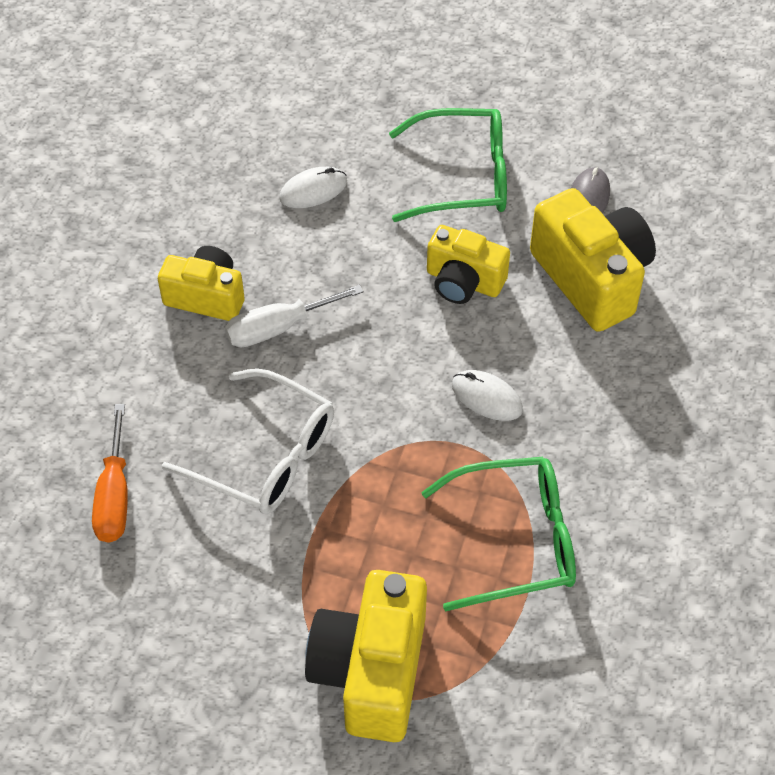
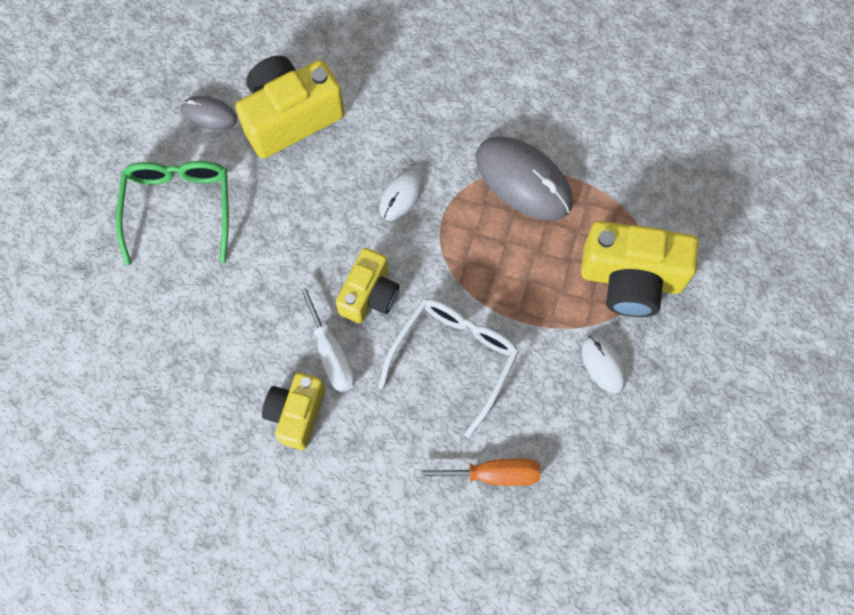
camera: 90 degrees left, 15 degrees up
(313, 190) = (184, 329): white mouse -> white mouse (603, 364)
(463, 281) = (289, 210): yellow camera -> yellow camera (369, 295)
(517, 540) = (523, 180): green glasses -> grey mouse

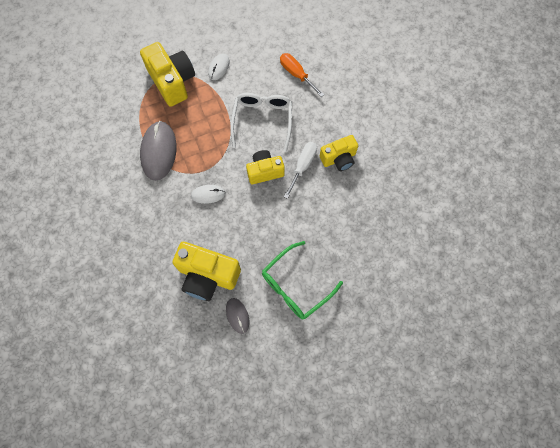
camera: 130 degrees left, 0 degrees up
(455, 357) = (262, 120): white glasses -> white glasses turned 105 degrees clockwise

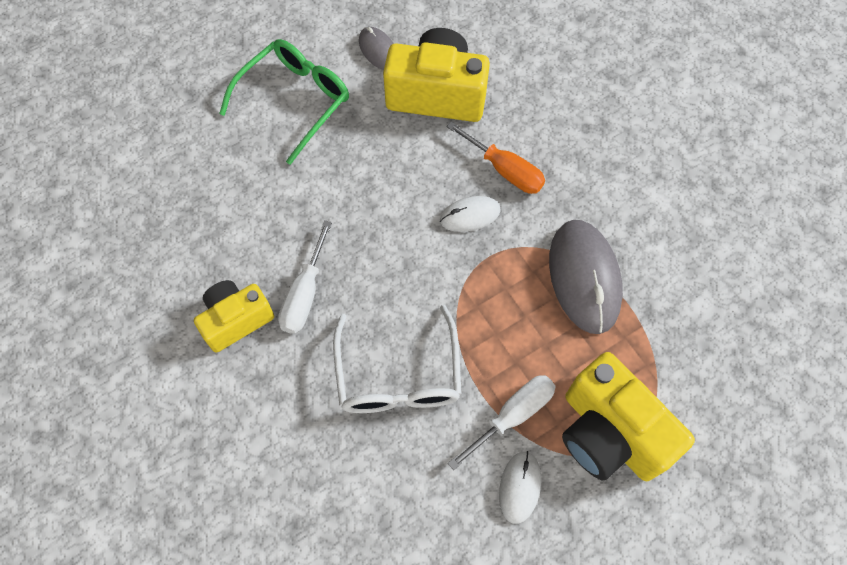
camera: 170 degrees right, 5 degrees down
(213, 95) = (513, 415): none -> white screwdriver
(265, 171) = (375, 272): yellow camera -> none
(296, 74) = (342, 501): orange screwdriver -> orange screwdriver (505, 170)

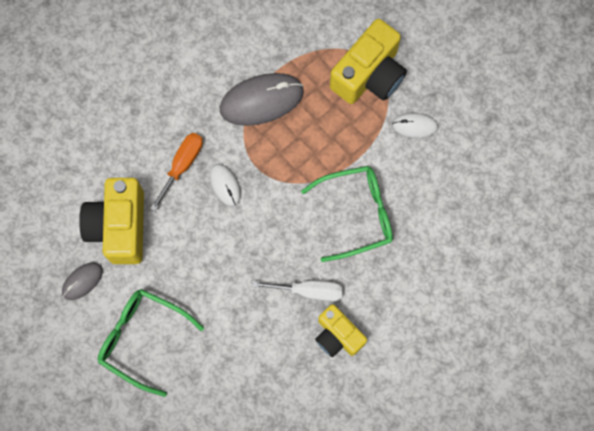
camera: 100 degrees left, 10 degrees up
(398, 377) = (357, 213): white glasses -> green glasses
(513, 415) = (369, 136): white screwdriver -> none

